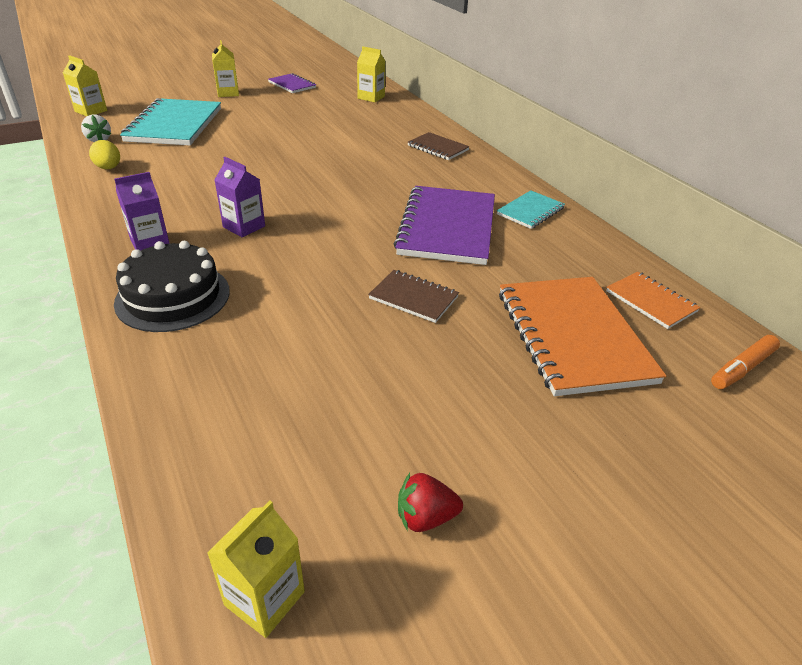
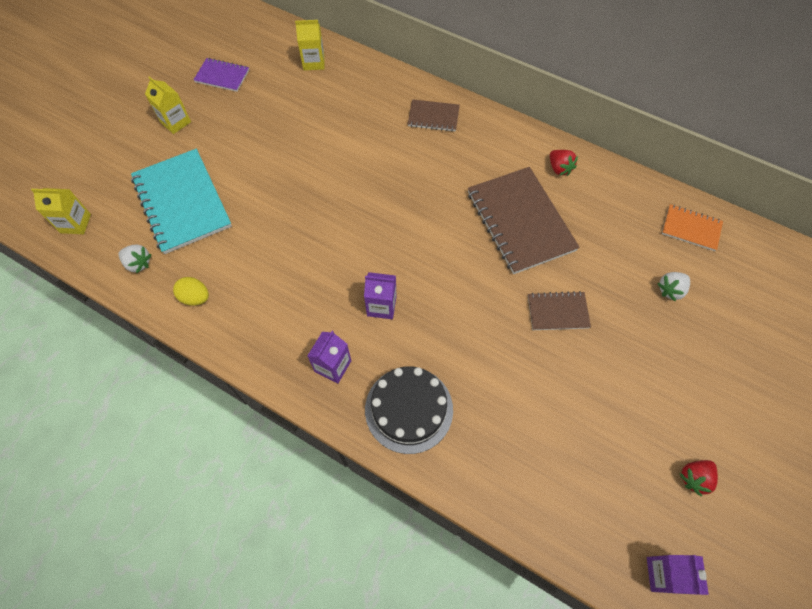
camera: 30 degrees left, 25 degrees up
(264, 598) = (664, 574): yellow carton -> purple carton
(447, 227) = (520, 221): purple notebook -> brown notebook
(530, 211) = (559, 168): turquoise notebook -> red strawberry
(573, 336) = (670, 290): orange notebook -> white strawberry
(742, 368) = (768, 263): orange marker -> none

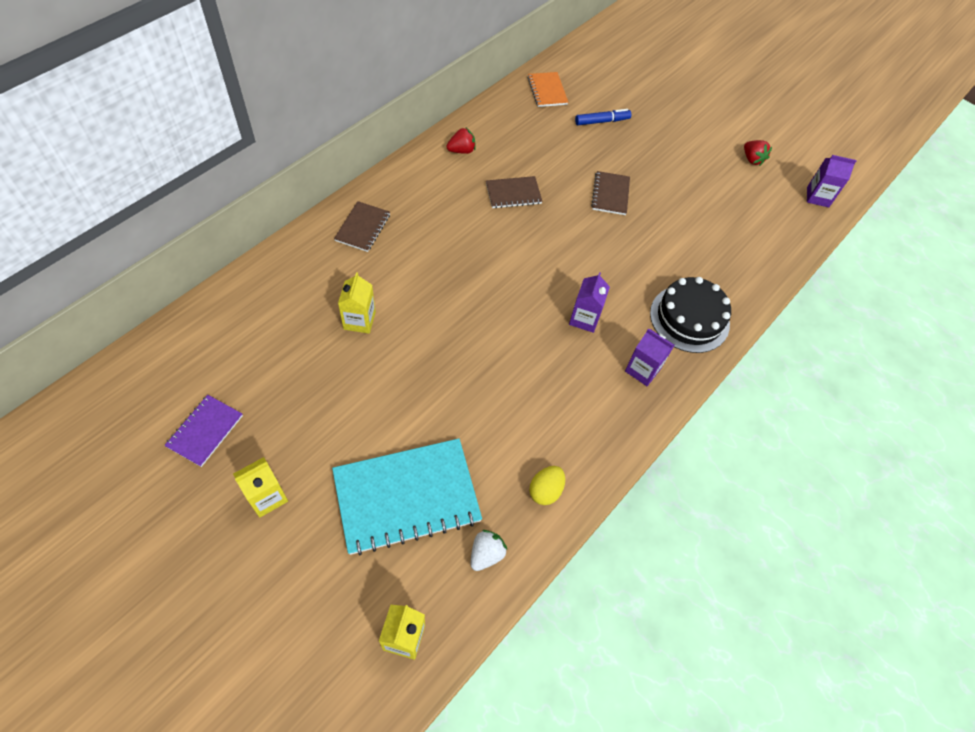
camera: 85 degrees left, 5 degrees down
(314, 62) = (228, 323): yellow carton -> yellow carton (359, 320)
(520, 221) = (513, 193): brown notebook -> brown notebook, size x0.51
(670, 290) = (601, 121): white strawberry -> blue marker
(691, 228) = (547, 91): orange notebook -> orange notebook turned 45 degrees counterclockwise

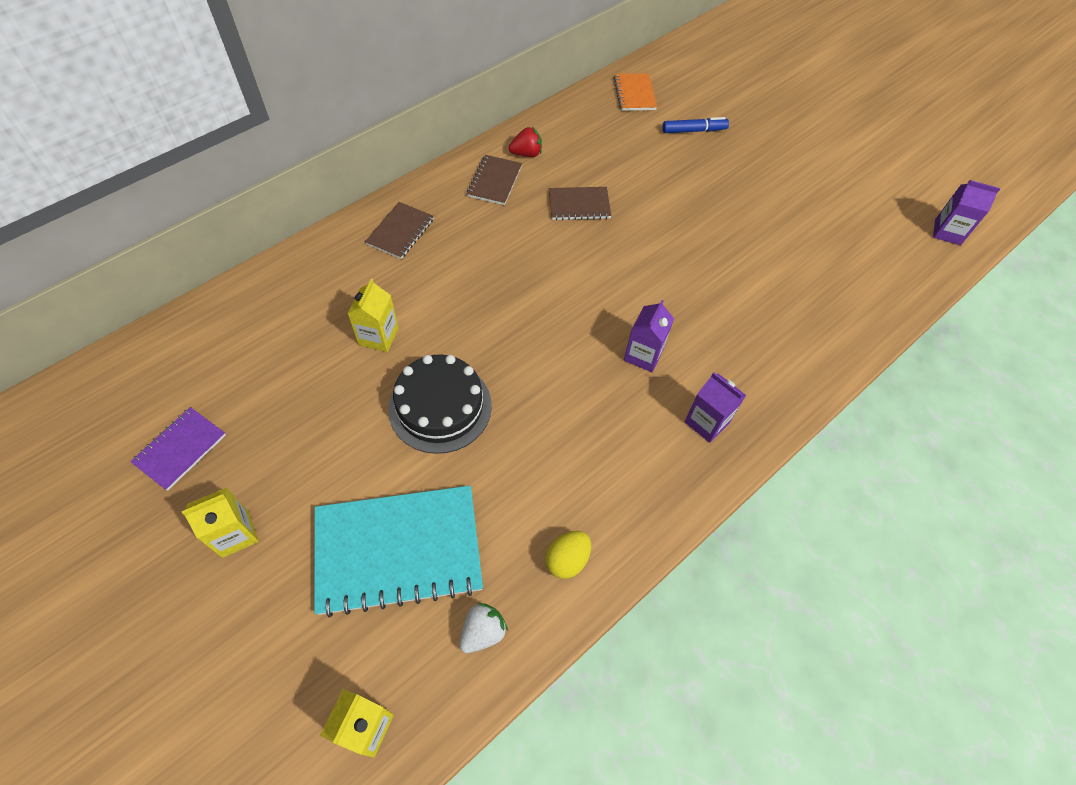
camera: 10 degrees right, 0 degrees up
(610, 194) = (693, 213): brown notebook -> brown notebook (494, 181)
(689, 318) = (772, 365): black cake -> black cake (440, 407)
(752, 159) = (870, 183): red strawberry -> none

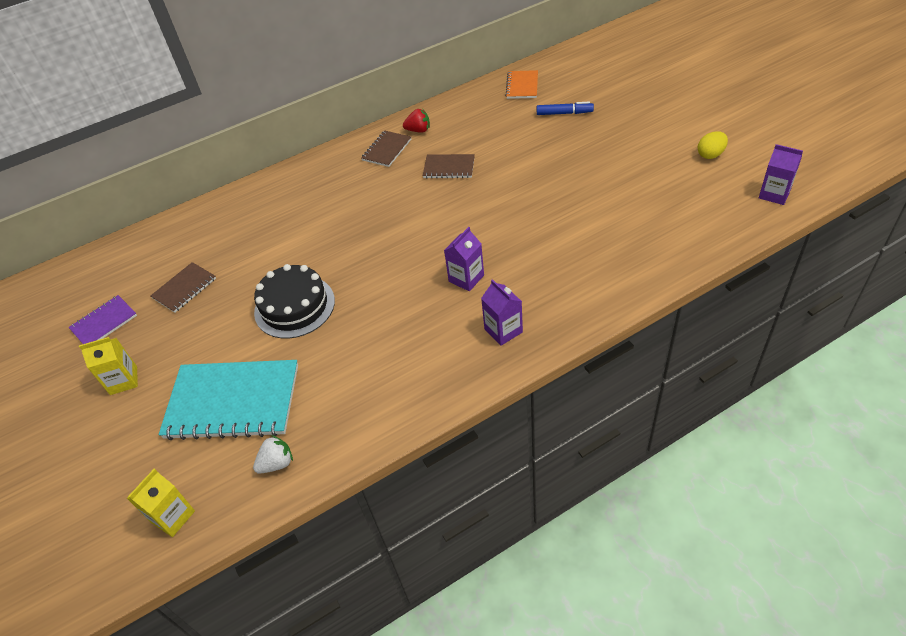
camera: 20 degrees right, 10 degrees down
(378, 336) = (264, 255): yellow carton -> none
(400, 232) = (303, 184): brown notebook -> brown notebook (184, 288)
(567, 560) = (357, 420): yellow egg -> yellow egg (710, 155)

